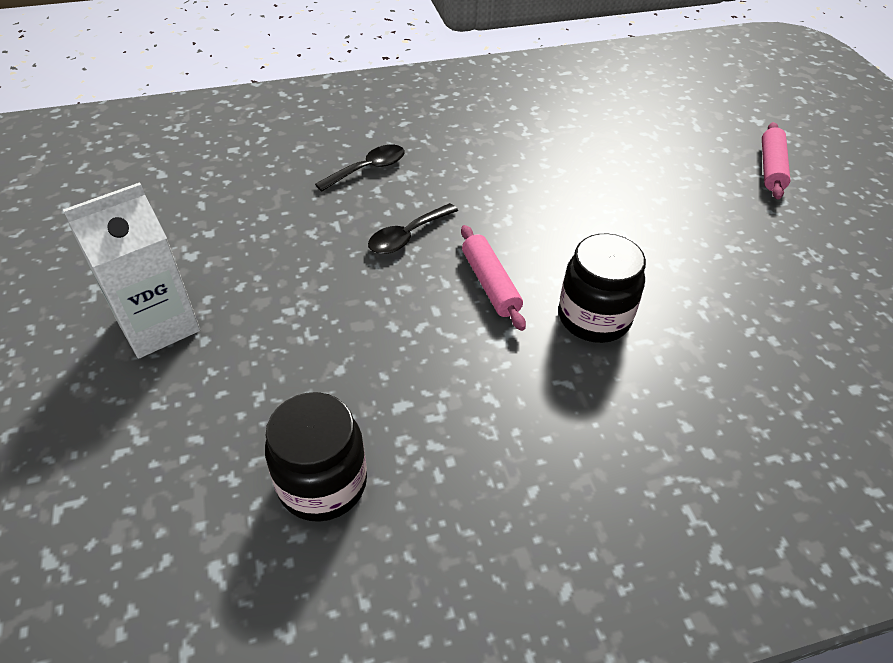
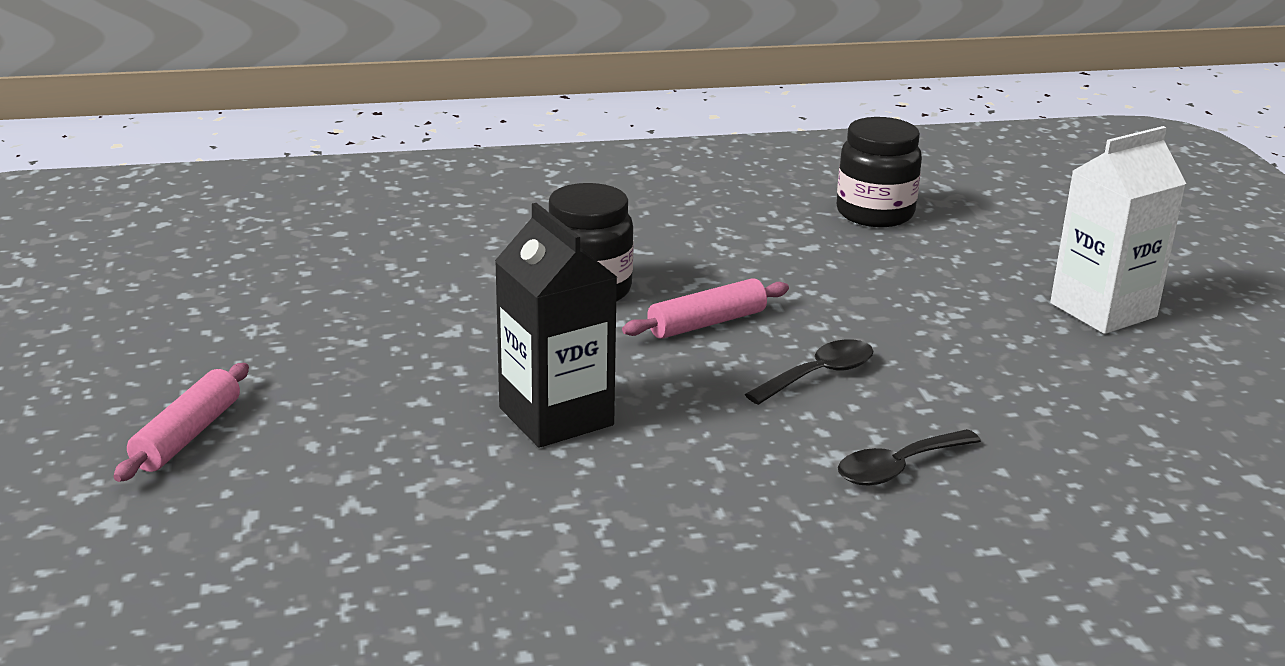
camera: 175 degrees left, 20 degrees down
(490, 284) = (707, 323): pink rolling pin -> pink rolling pin turned 75 degrees clockwise
(572, 192) = (556, 416): none -> black carton

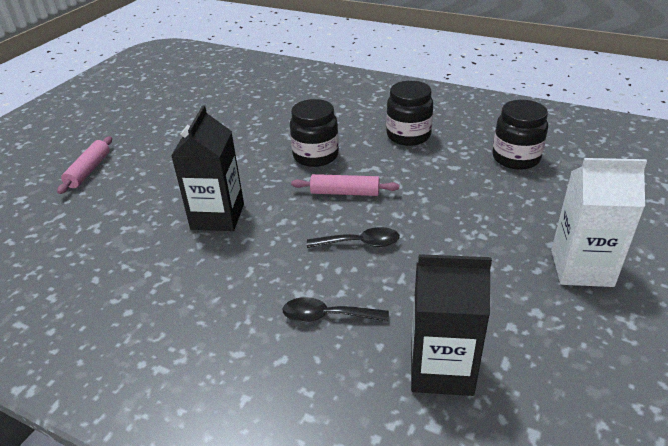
camera: 40 degrees right, 10 degrees up
(187, 435) = (89, 170): pink rolling pin -> pink rolling pin turned 45 degrees counterclockwise
(690, 224) = (408, 136): none -> black jar
(1097, 463) = (441, 369): none -> black carton

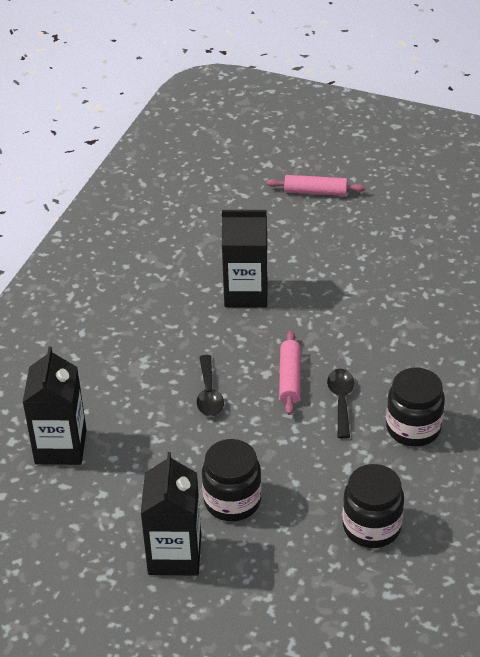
camera: 85 degrees right, 5 degrees up
(315, 156) = (359, 350): black jar -> black jar (232, 501)
(327, 316) = (117, 378): black spoon -> black spoon (341, 400)
(581, 268) = (174, 555): white carton -> black carton

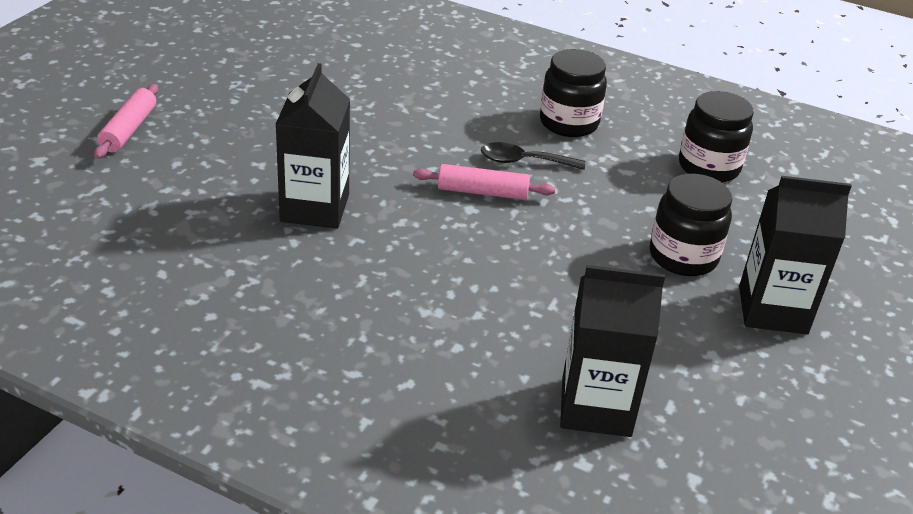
camera: 90 degrees left, 5 degrees down
(209, 394) = (502, 258): black spoon -> none

